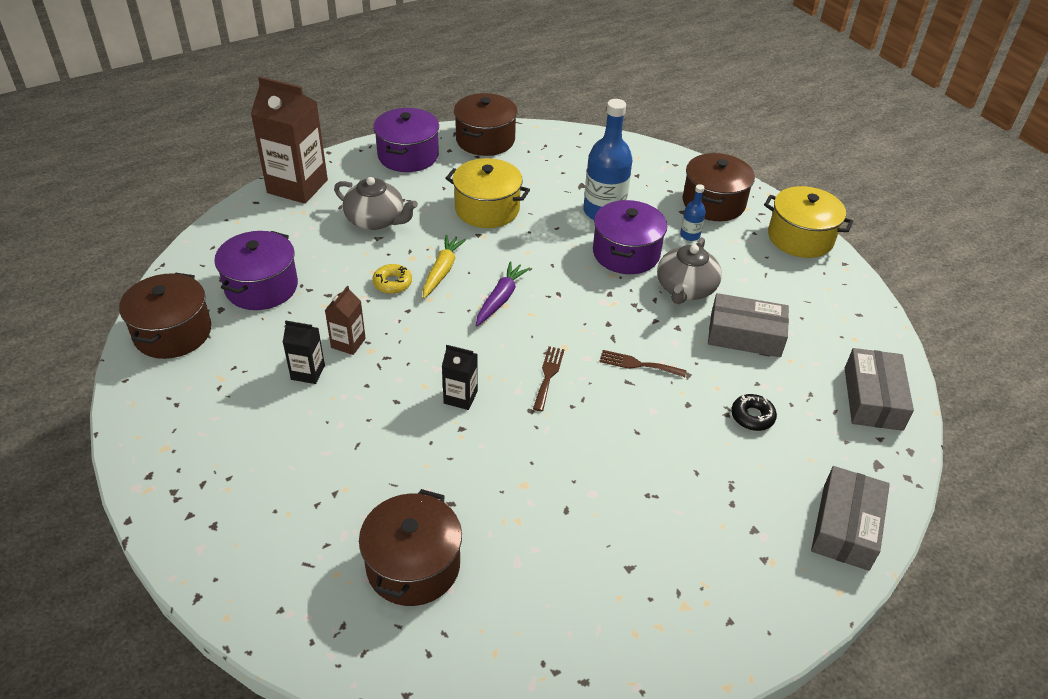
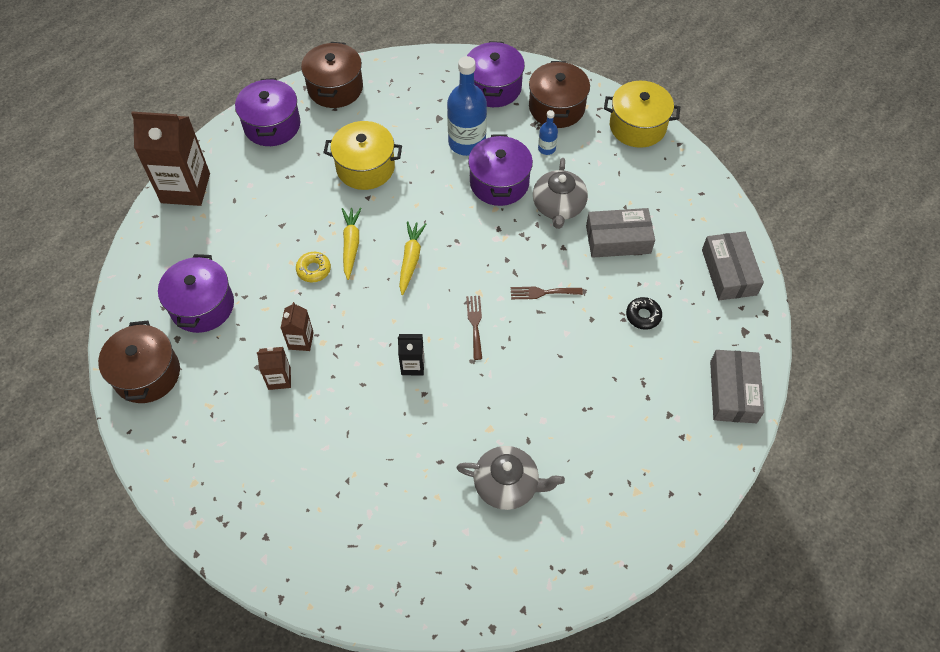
camera: 15 degrees left, 15 degrees up
(308, 372) = (279, 379): black carton -> brown carton
(376, 220) = (272, 206): grey teapot -> grey teapot (507, 484)
(413, 565) = (431, 521): brown pot -> none
(500, 299) = (411, 260): purple carrot -> yellow carrot
(650, 172) = (493, 87): none -> purple pot

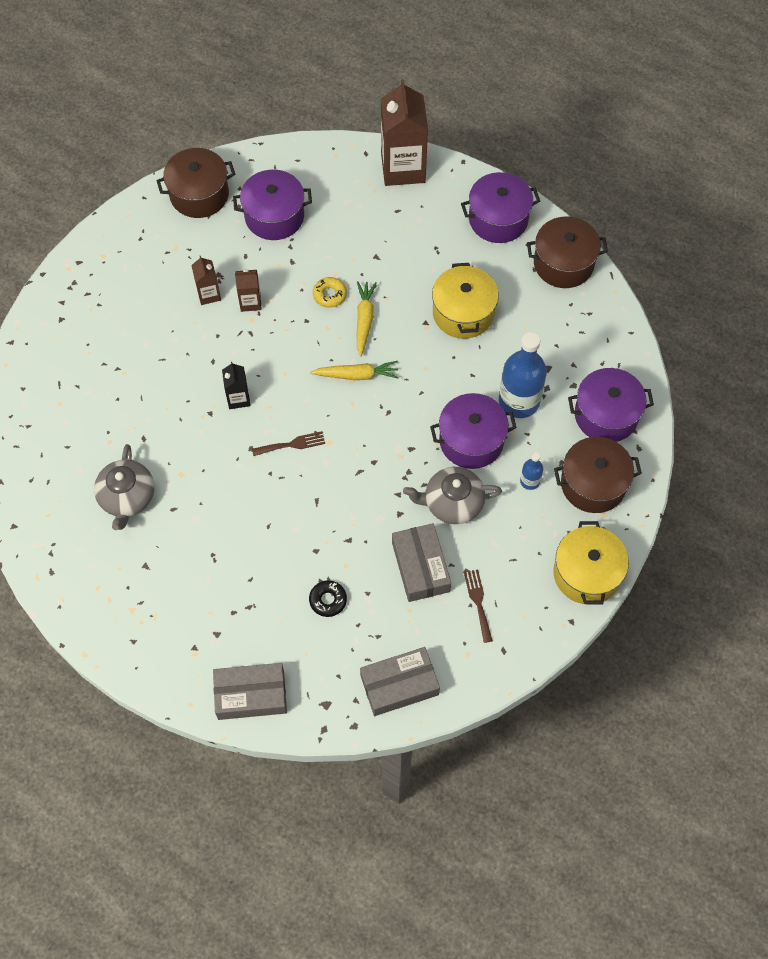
camera: 80 degrees right, 5 degrees up
(351, 245) = (364, 320): yellow carrot -> yellow carrot turned 75 degrees counterclockwise
(542, 292) = (339, 500): brown fork -> brown fork (478, 602)

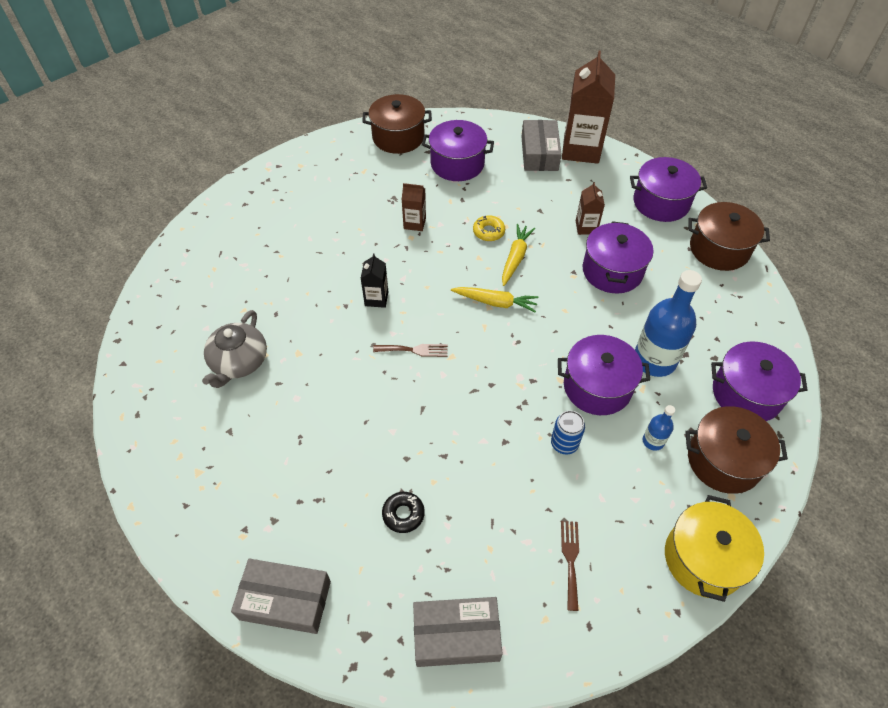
camera: 15 degrees right, 10 degrees down
(209, 294) = (379, 210): brown carton -> brown carton (586, 227)
(420, 567) = (514, 503): grey box -> grey box (539, 153)
(452, 502) = (564, 444): grey teapot -> blue can
(463, 313) = (612, 271): yellow pot -> purple pot

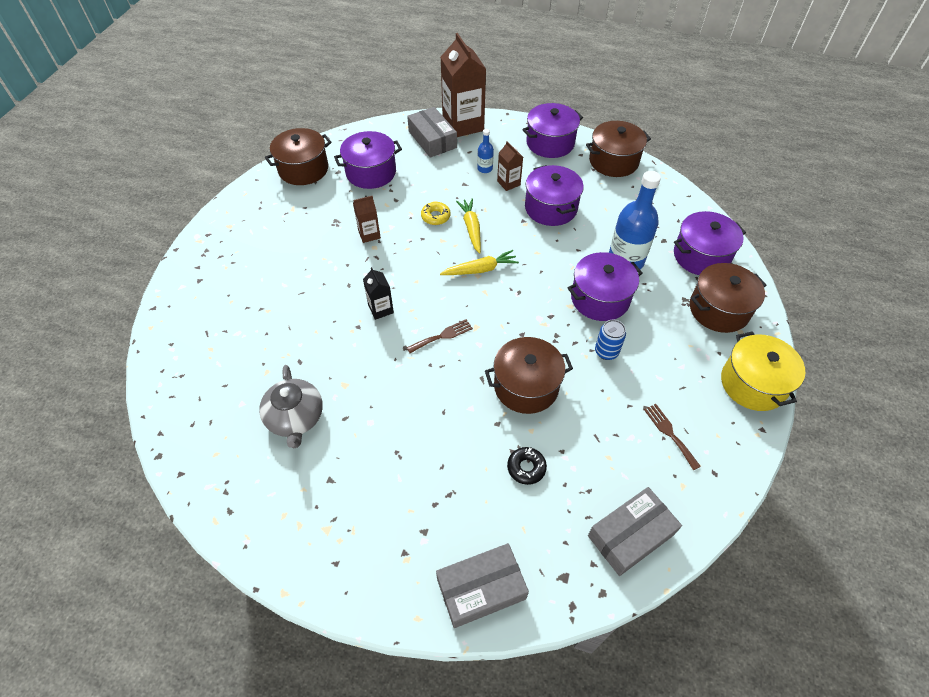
camera: 30 degrees left, 0 degrees up
(459, 437) = (526, 386): none -> brown pot
(653, 441) = (665, 319): blue bottle -> blue bottle (485, 168)

